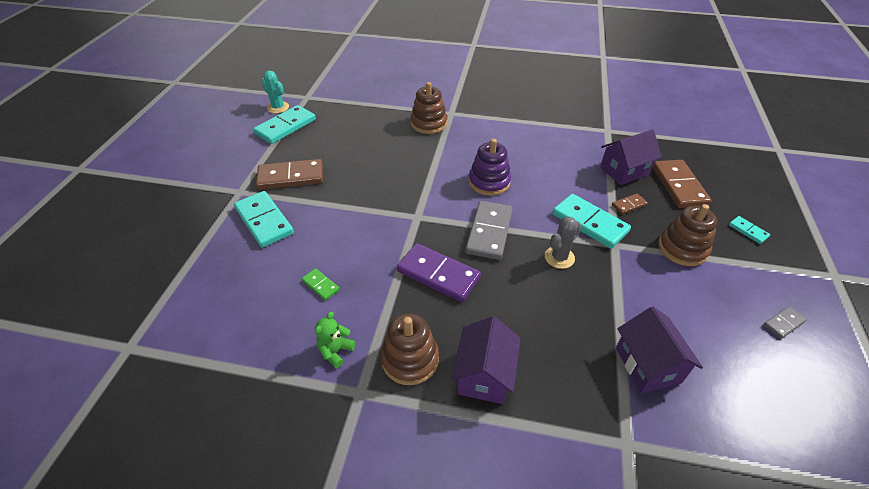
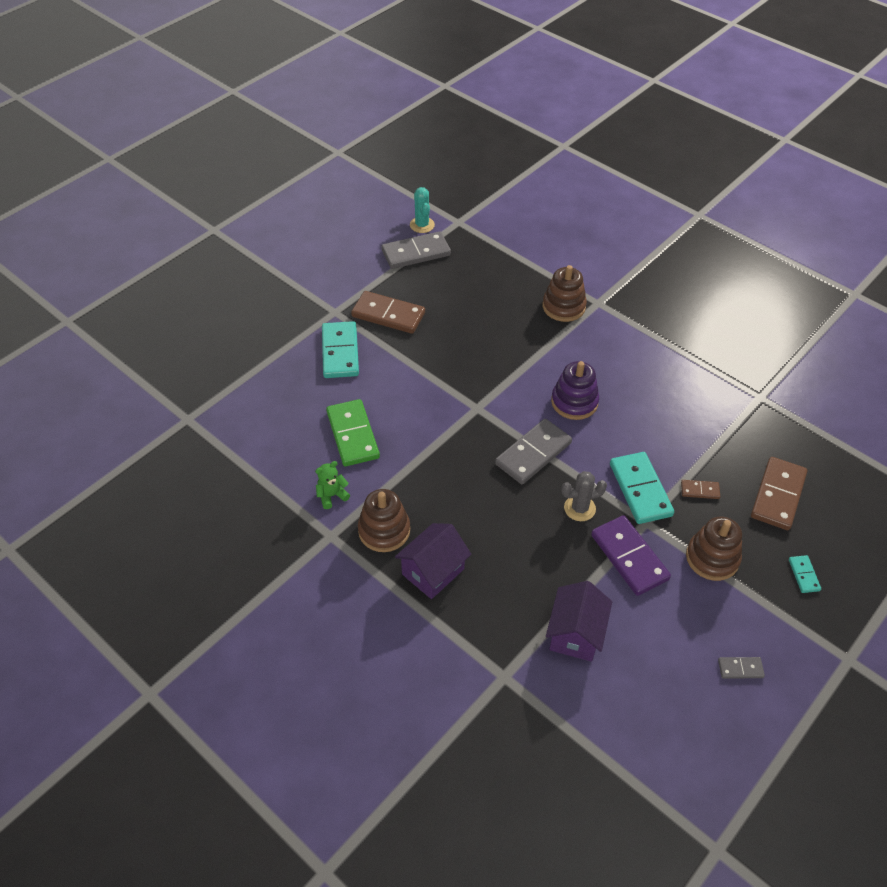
camera: 30 degrees right, 5 degrees up
(285, 127) = (416, 253): turquoise domino -> grey domino
(320, 285) = (352, 435): green domino -> green domino, size x2.08
(438, 274) = (456, 472): purple domino -> purple domino (629, 557)
(624, 171) = (732, 452): purple house -> none

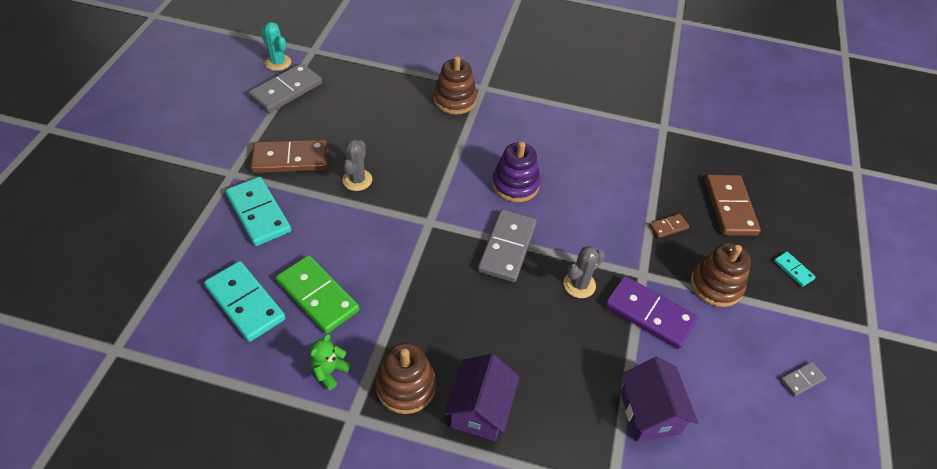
camera: 30 degrees left, 0 degrees up
(435, 351) = (357, 180): none -> grey cactus
(640, 490) = (620, 246): turquoise domino -> turquoise domino (245, 303)

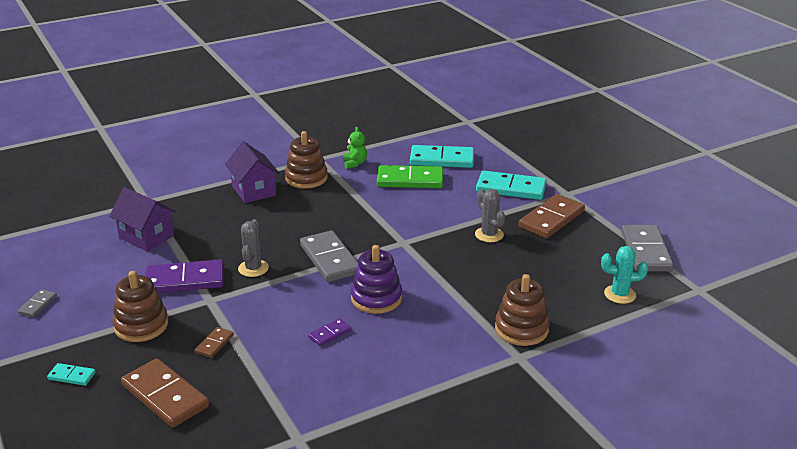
camera: 140 degrees right, 20 degrees down
(278, 62) = (696, 264): turquoise cactus -> turquoise cactus (620, 294)
(579, 179) = (330, 334): none -> purple domino

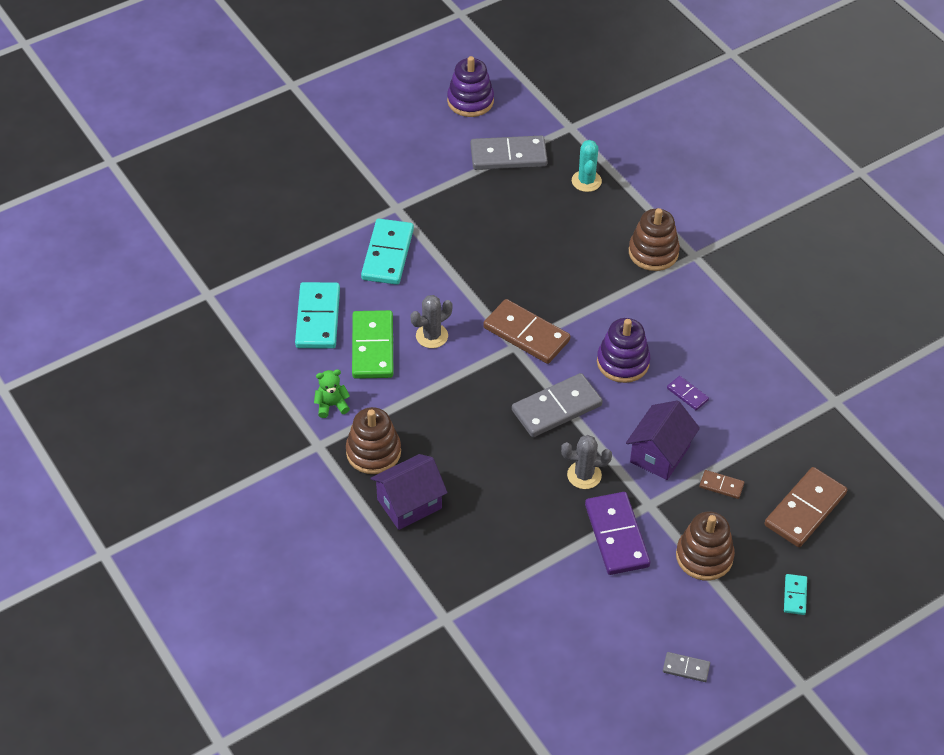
camera: 95 degrees left, 20 degrees up
(146, 237) = (531, 596): purple house -> purple house (659, 454)
(489, 235) = (490, 274): grey cactus -> grey cactus (432, 336)
(551, 219) = (453, 223): brown domino -> brown domino (526, 334)
(718, 234) = (470, 101): none -> purple stacking toy

